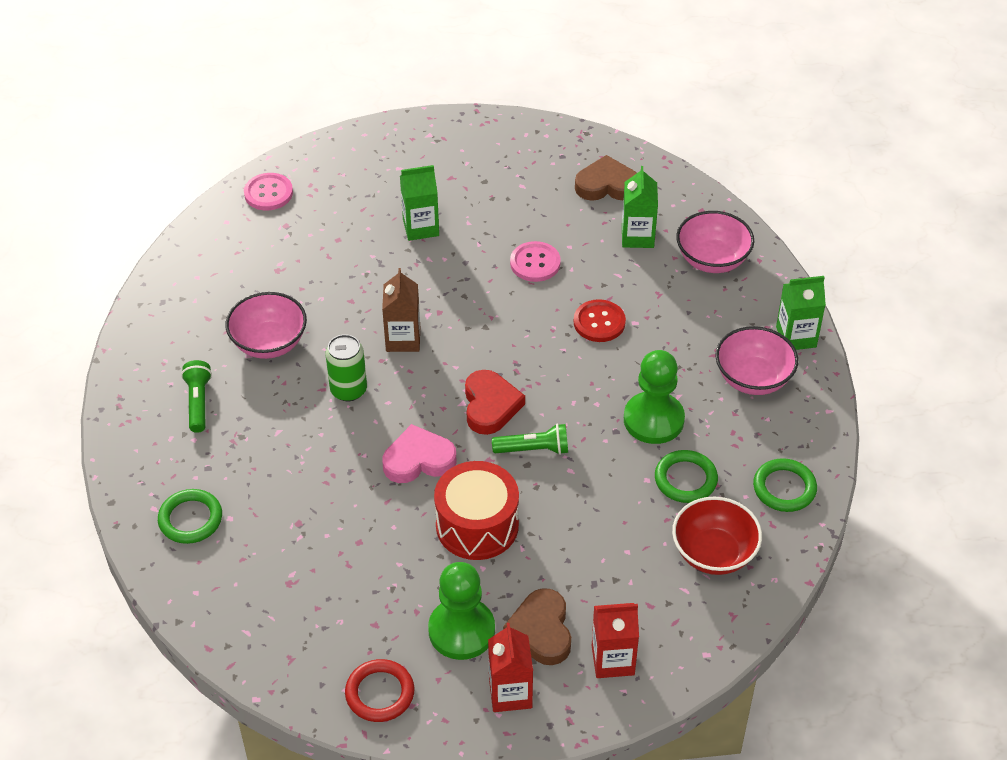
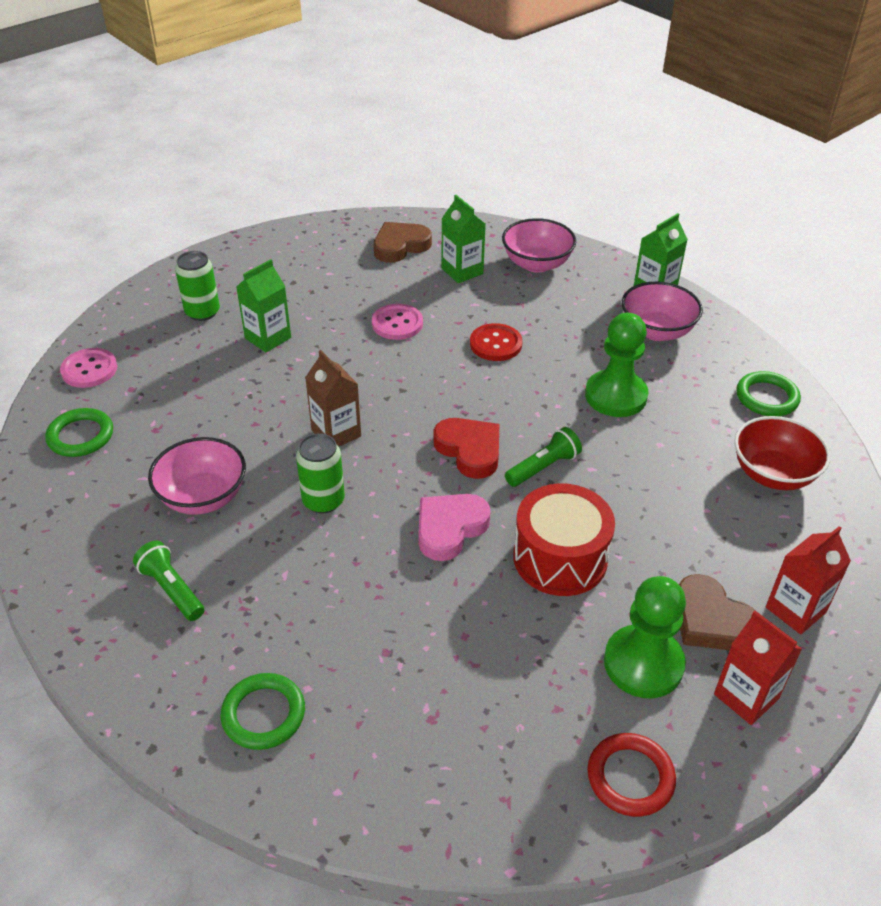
camera: 35 degrees left, 5 degrees down
(389, 178) = (202, 312): none -> green can
(685, 479) = (689, 428): green ring -> green ring (81, 436)

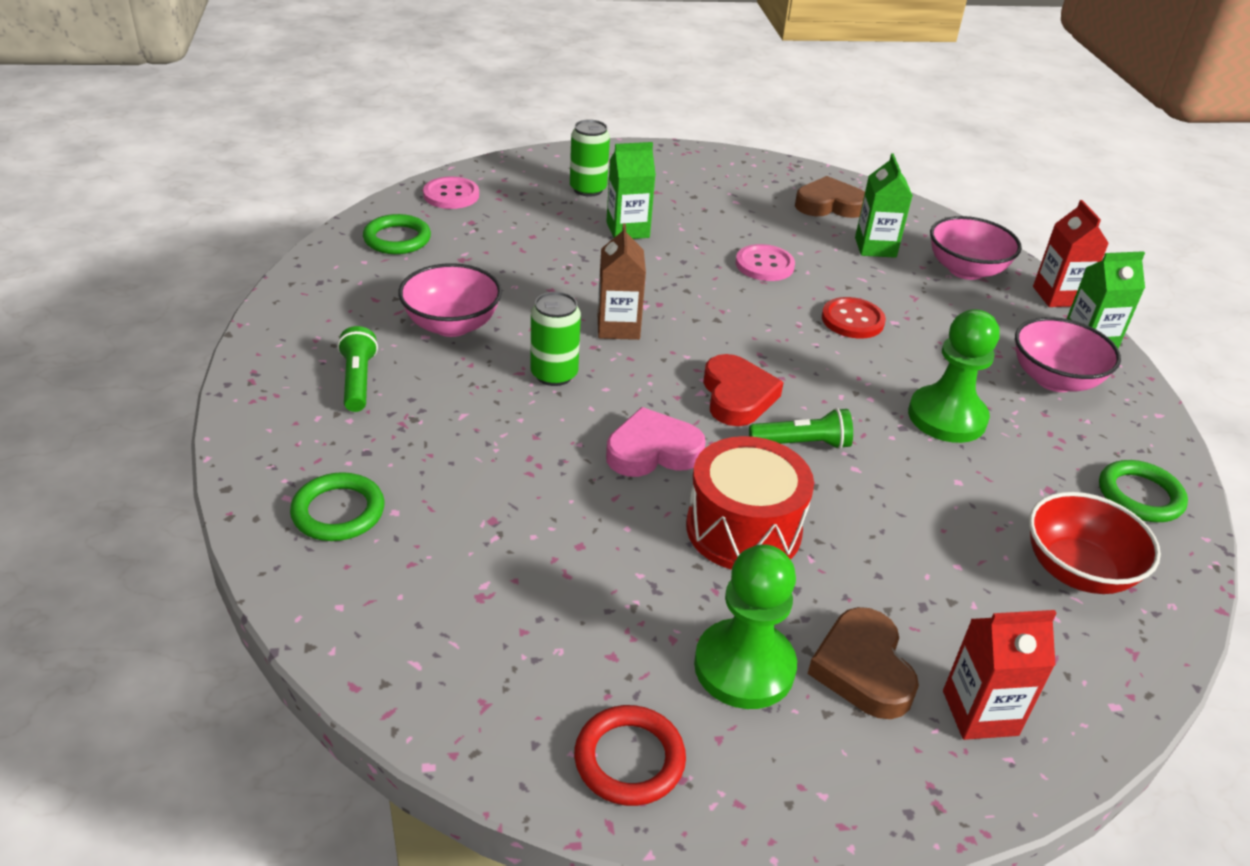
camera: 30 degrees right, 5 degrees down
(746, 696) = (835, 761): red carton -> red carton (1057, 296)

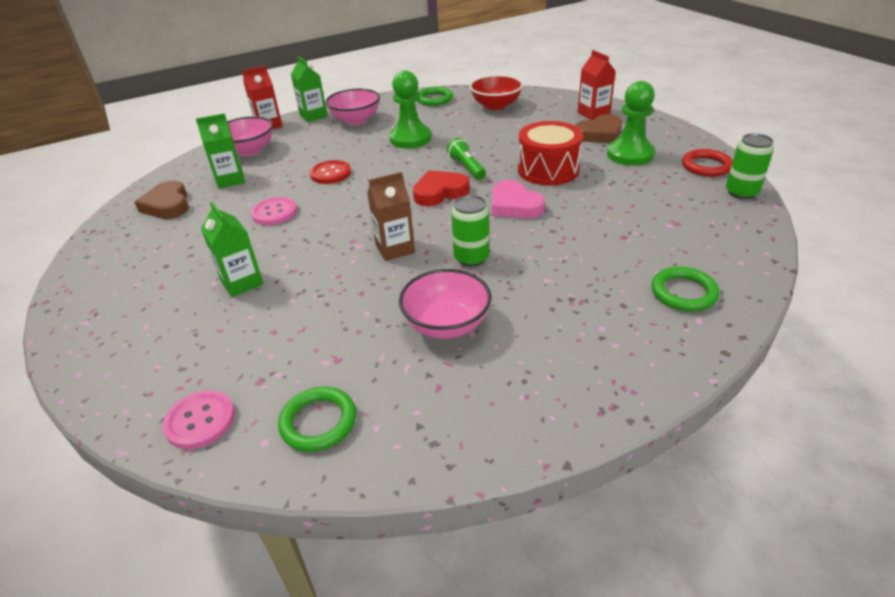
camera: 105 degrees left, 0 degrees up
(358, 381) = (557, 343): green flashlight -> none
(588, 189) = (164, 327): green can -> green can (741, 192)

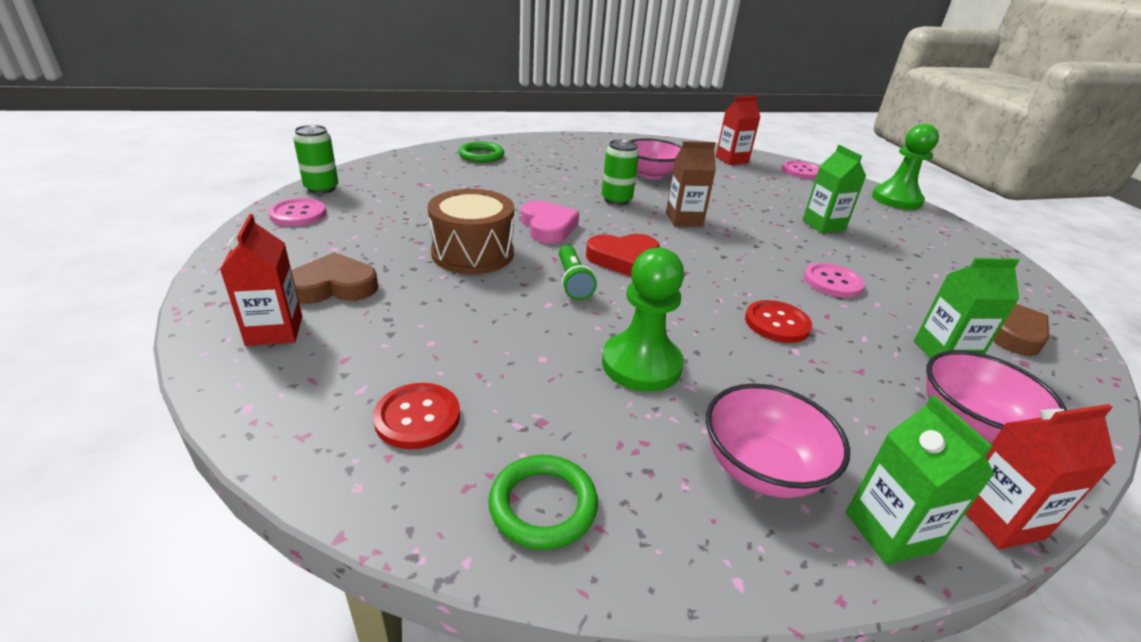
camera: 170 degrees left, 5 degrees down
(318, 422) = (731, 160): green ring -> red carton
(496, 106) = (417, 417): red bowl -> red button
(548, 170) = (473, 253): red drum -> brown drum
(630, 154) = (350, 246): green pawn -> green pawn (896, 200)
(706, 166) = (298, 214): red ring -> pink button

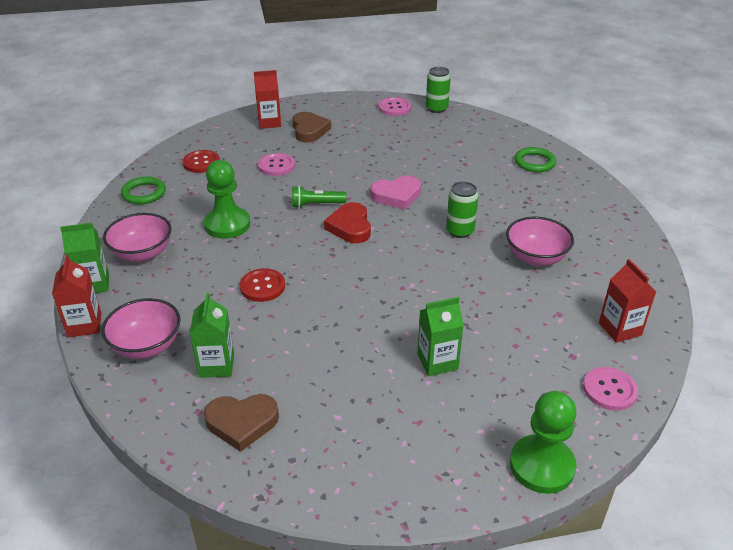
camera: 95 degrees right, 5 degrees up
(473, 253) = (351, 168): brown drum -> none
(684, 219) = (428, 265): brown carton -> none
(832, 282) = (320, 333): pink button -> pink button (276, 166)

